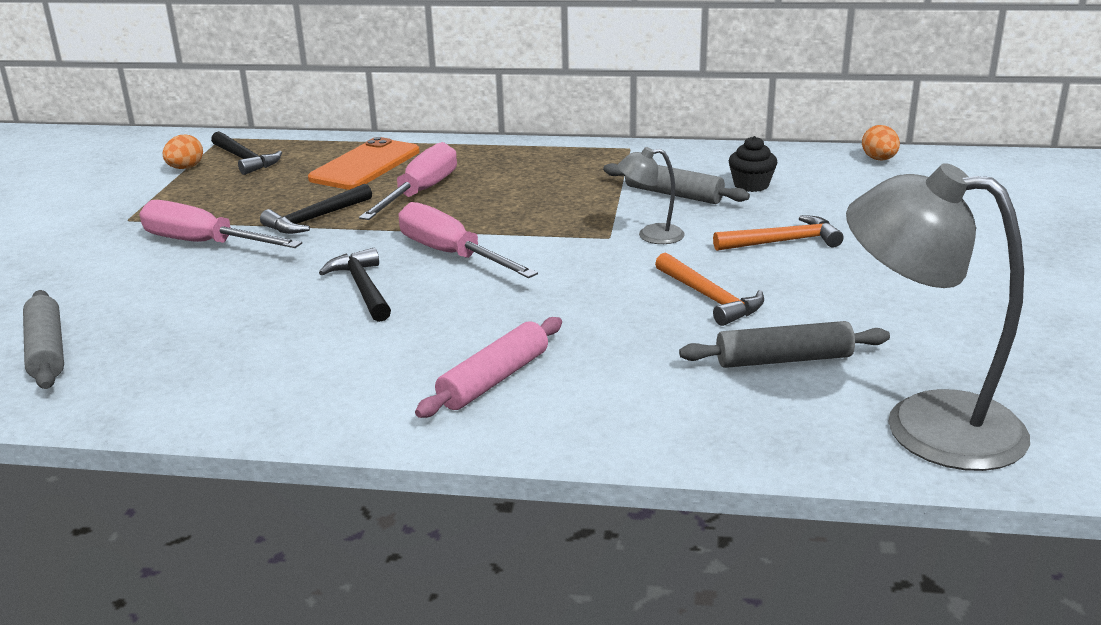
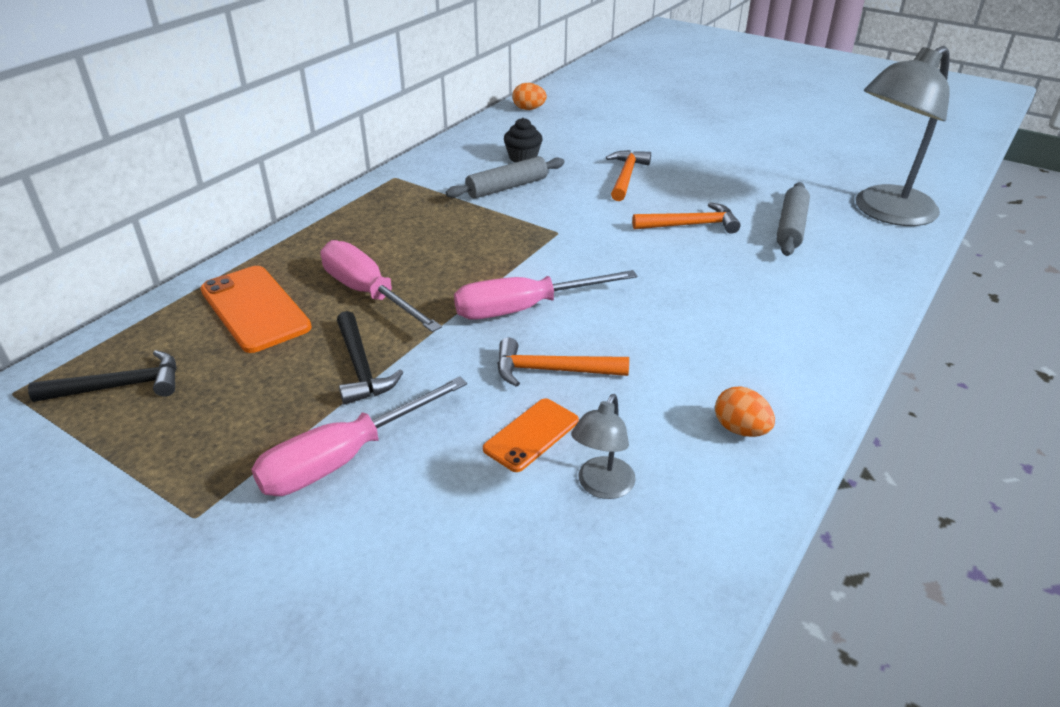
camera: 65 degrees left, 10 degrees up
(47, 350) = (533, 634): grey rolling pin -> none
(185, 168) = (78, 440): orange egg -> orange egg (740, 429)
(266, 300) = (531, 435): none -> orange phone
(362, 288) = (552, 370): black hammer -> orange hammer
(494, 379) = (762, 341): pink rolling pin -> none
(651, 235) = (571, 216): grey lamp -> grey lamp (602, 487)

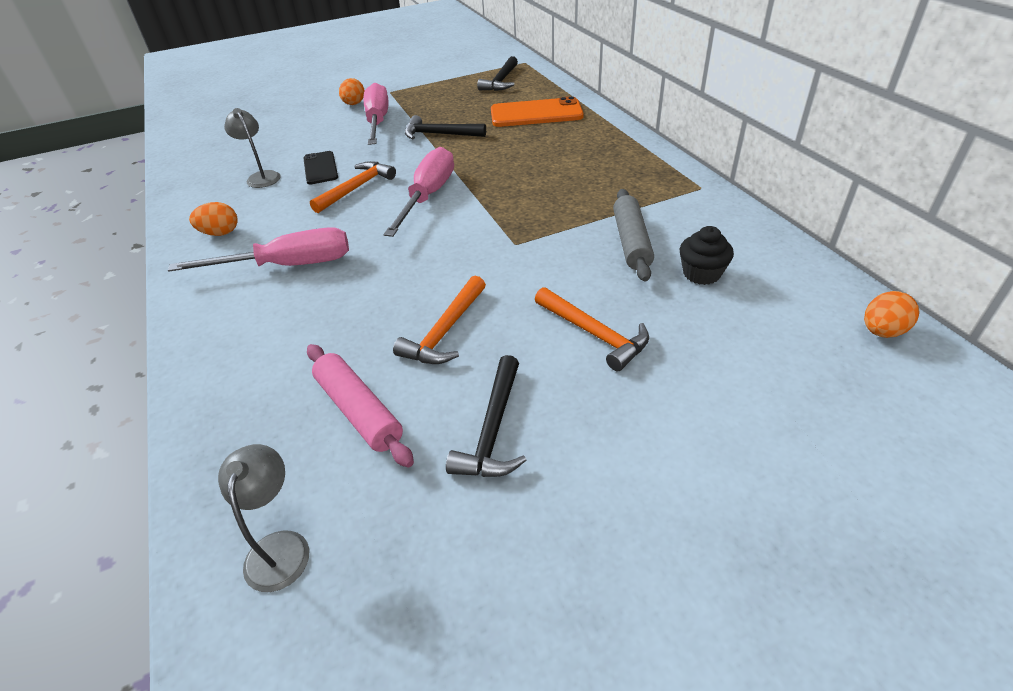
camera: 125 degrees right, 5 degrees up
(275, 539) = (354, 104): none -> orange egg
(368, 293) = (513, 147): pink screwdriver -> pink screwdriver (287, 265)
(531, 435) = (320, 168): orange phone -> black phone
(738, 184) = (493, 430): none -> black hammer
(791, 227) = (359, 411): grey rolling pin -> pink rolling pin
(885, 212) = (280, 547): grey lamp -> grey lamp, size x0.47

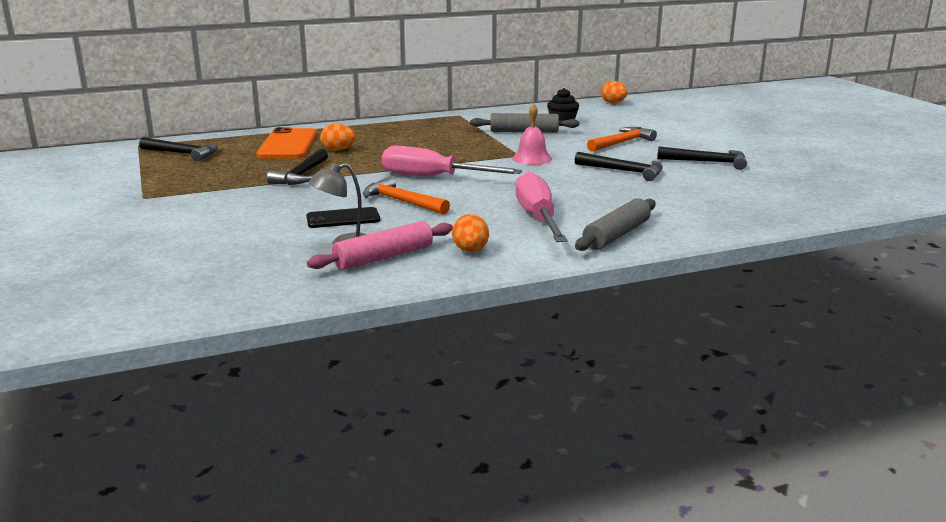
camera: 90 degrees left, 20 degrees down
(218, 318) = (617, 235): none -> grey rolling pin
(280, 547) = (811, 199): grey lamp -> none
(354, 104) = (162, 213): orange egg -> orange egg (338, 150)
(359, 411) = (705, 188): pink rolling pin -> pink rolling pin (383, 257)
(377, 121) = (236, 200): pink screwdriver -> none
(445, 331) = (624, 171): orange hammer -> black hammer
(500, 253) = (532, 158): none -> pink bell

